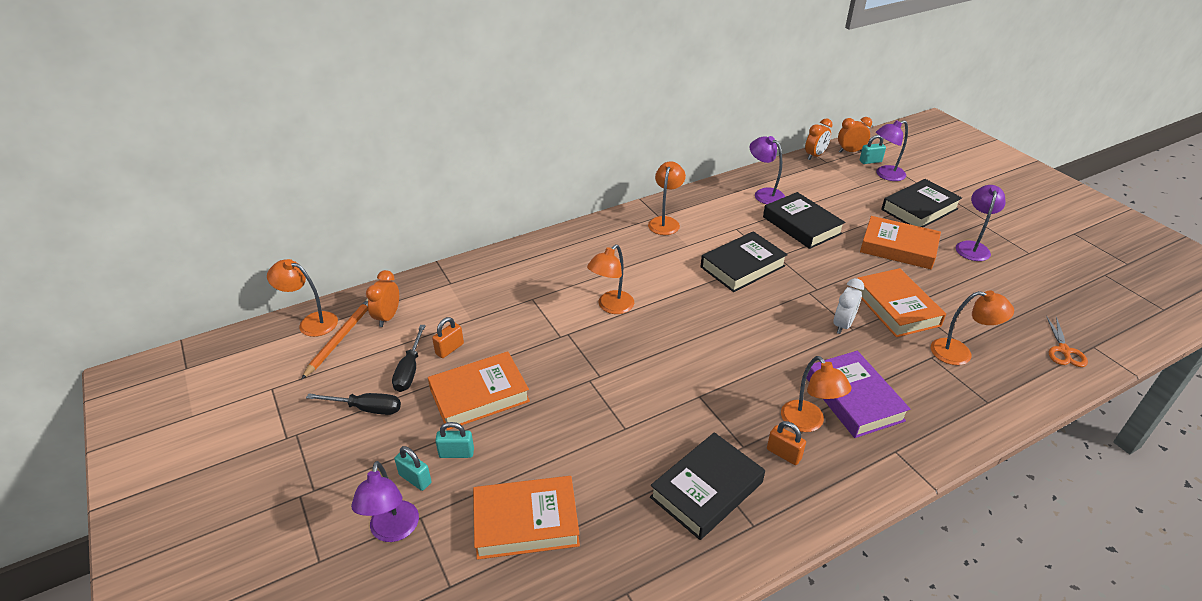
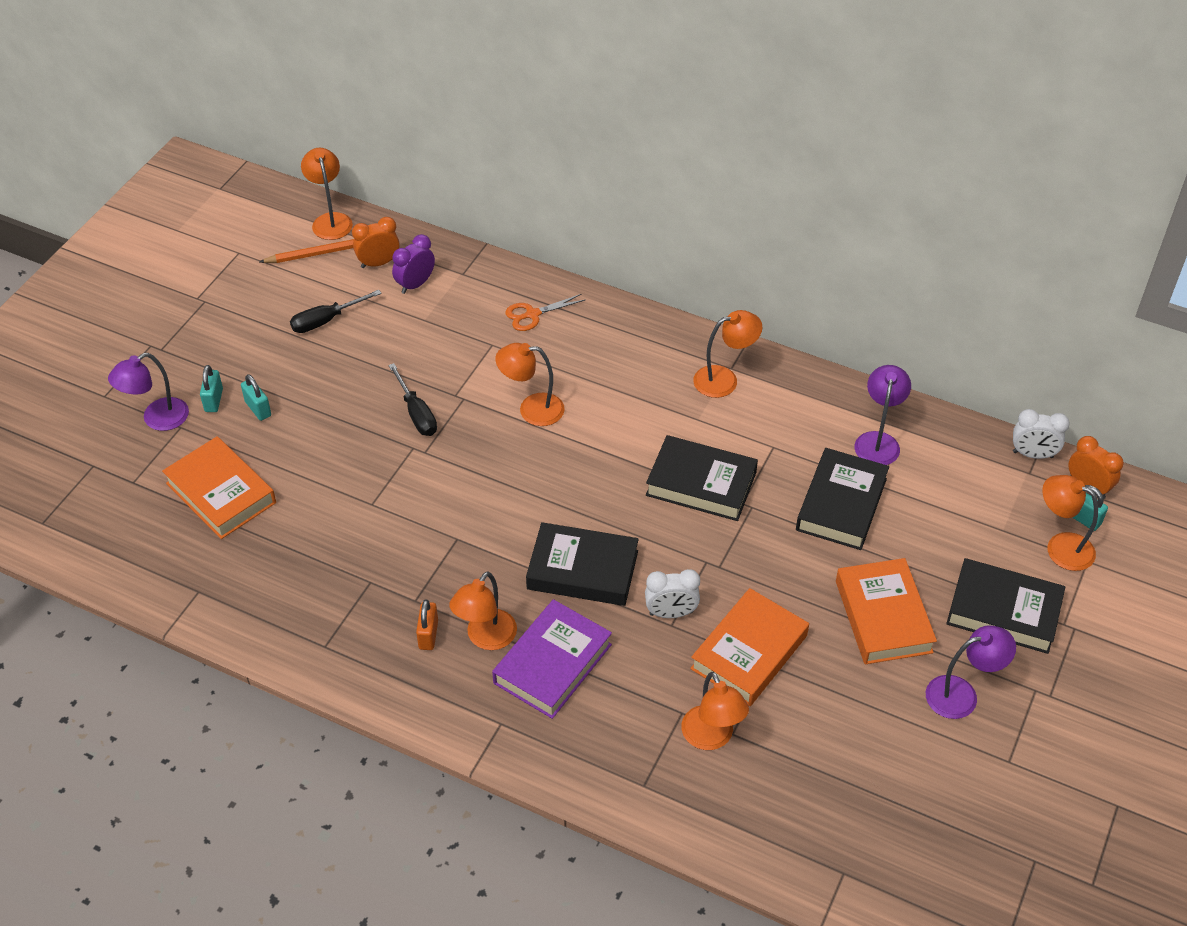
camera: 55 degrees right, 10 degrees up
(366, 408) = (262, 323): black screwdriver -> black screwdriver (416, 413)
(432, 309) = (415, 284): none -> purple clock
(449, 349) = (373, 329): orange padlock -> none
(479, 395) = (333, 384): orange book -> none
(706, 490) = (341, 596): black book -> black book (582, 570)
(815, 156) = (1032, 454): orange clock -> white clock
(885, 175) = (1060, 547): purple lamp -> orange lamp
(1064, 350) = (807, 842): orange scissors -> orange scissors (532, 314)

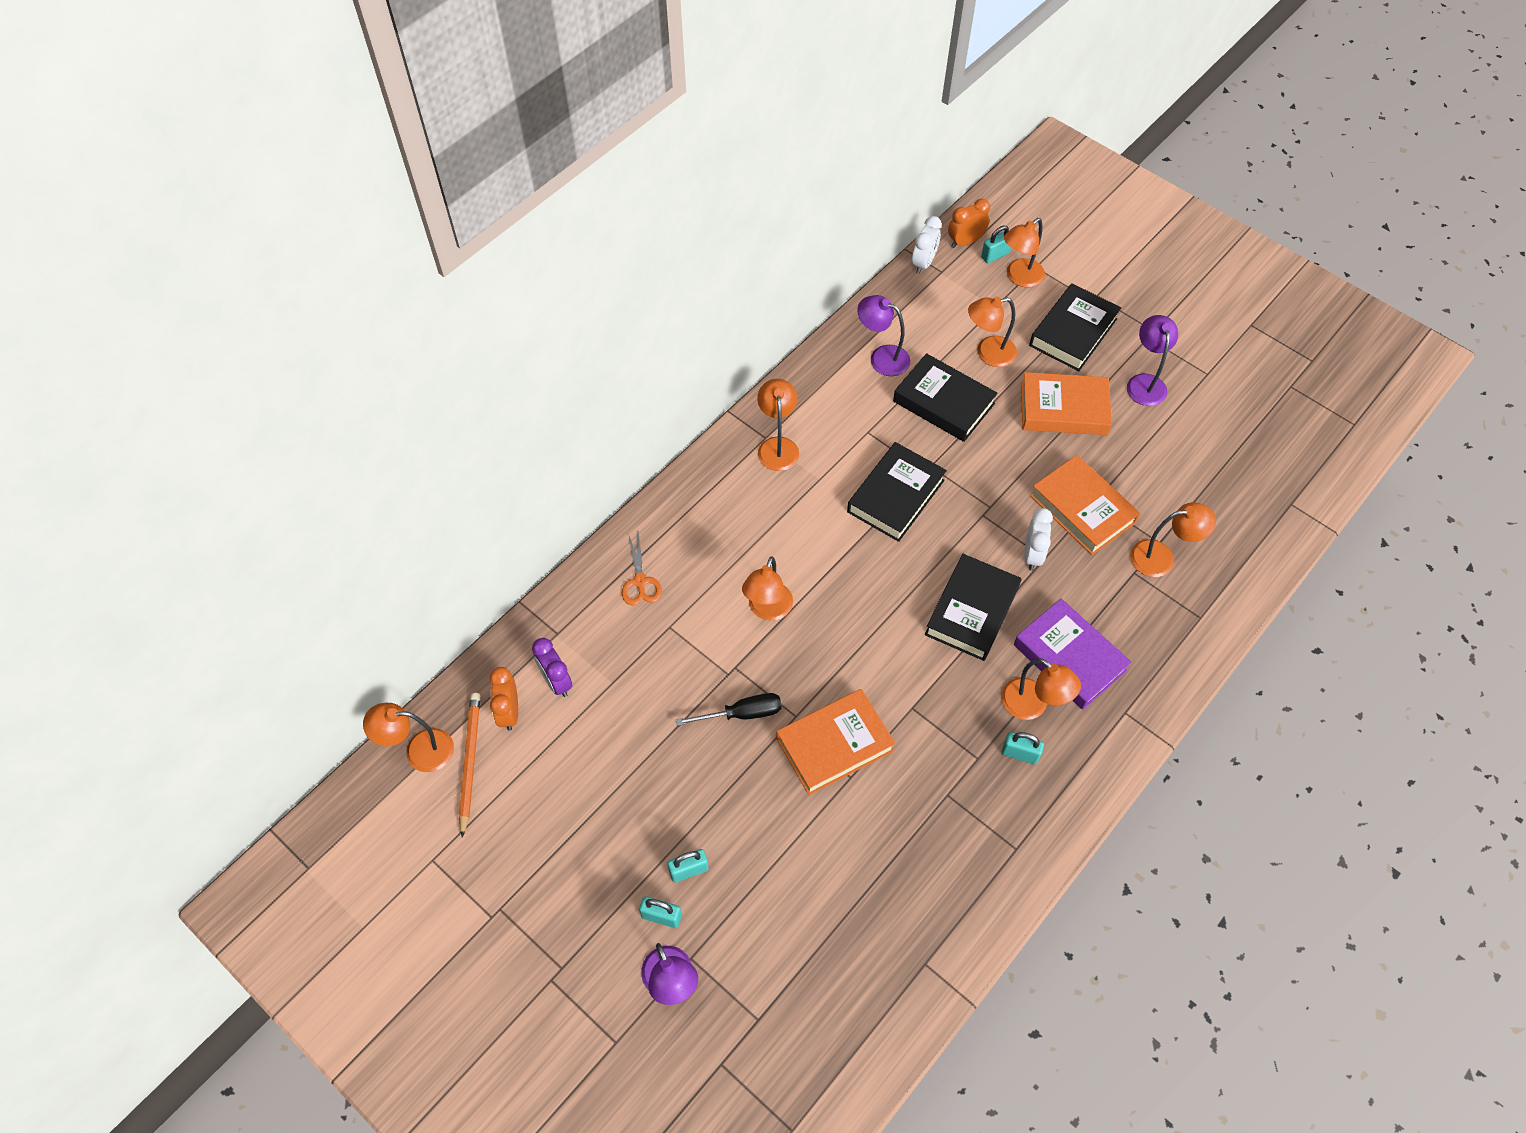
camera: 75 degrees left, 10 degrees up
(221, 493) = (798, 924): orange book -> orange book (834, 745)
(326, 320) = (579, 780): black screwdriver -> none
(428, 635) = (1020, 754): orange padlock -> turquoise padlock
(930, 533) = (988, 353): none -> orange lamp

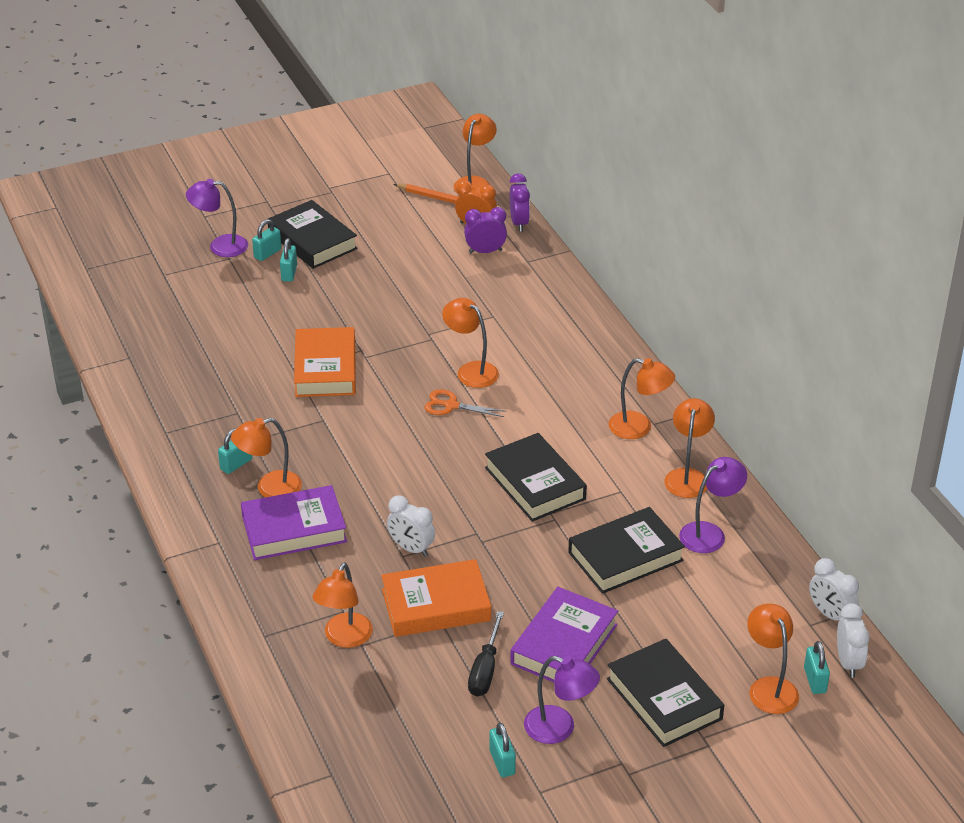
camera: 115 degrees right, 20 degrees down
(487, 670) = (519, 223): none -> purple clock
(640, 582) = (546, 312): orange scissors -> orange scissors (451, 405)
(742, 714) = (388, 331): black screwdriver -> black screwdriver (485, 669)
(965, 242) = (848, 663): orange clock -> white clock
(972, 611) = (383, 487): black book -> black book (312, 240)
(988, 353) = (671, 615): orange lamp -> orange lamp (687, 476)
(1063, 409) = (564, 644): orange book -> purple book
(1200, 405) = (502, 762): none -> turquoise padlock

